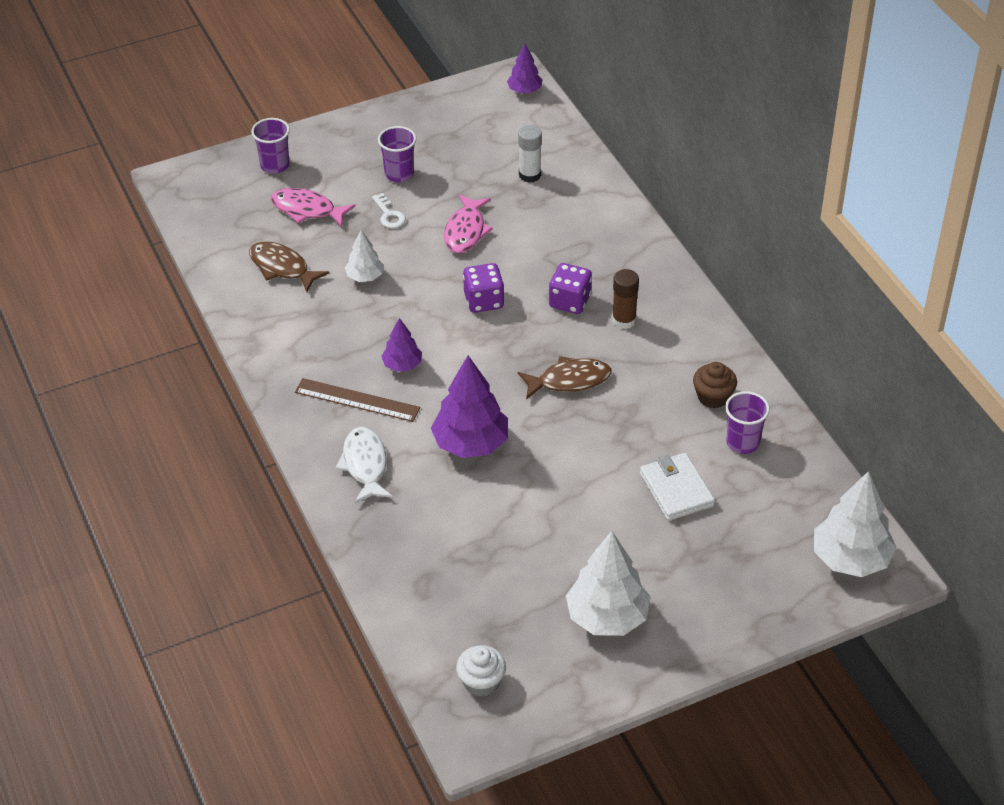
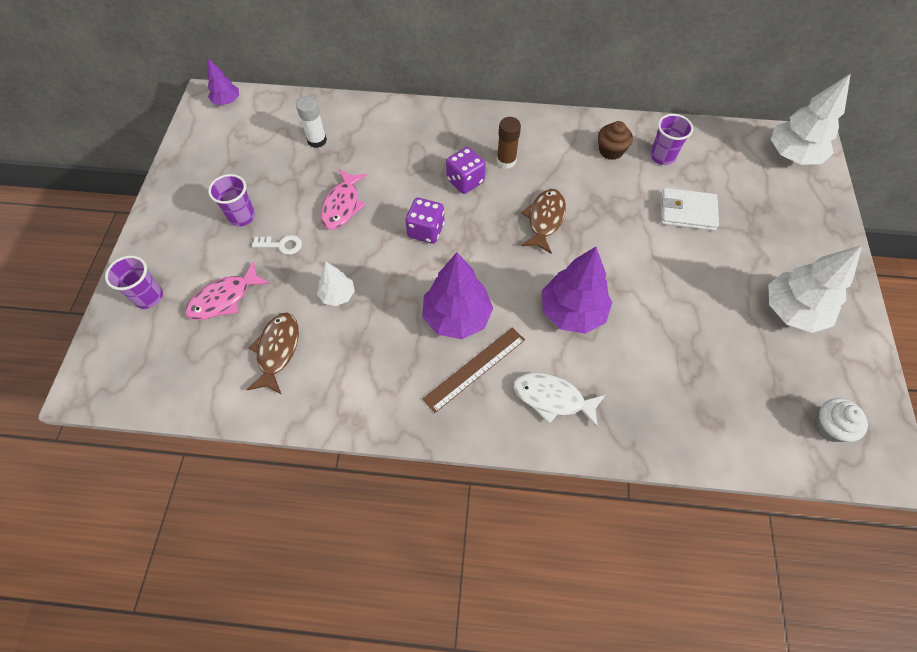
camera: 60 degrees left, 15 degrees up
(282, 267) = (277, 351): brown fish -> brown fish turned 120 degrees clockwise
(402, 365) = (457, 317): purple tree -> purple tree, size x1.83
(466, 231) = (342, 205): pink fish -> pink fish turned 60 degrees clockwise

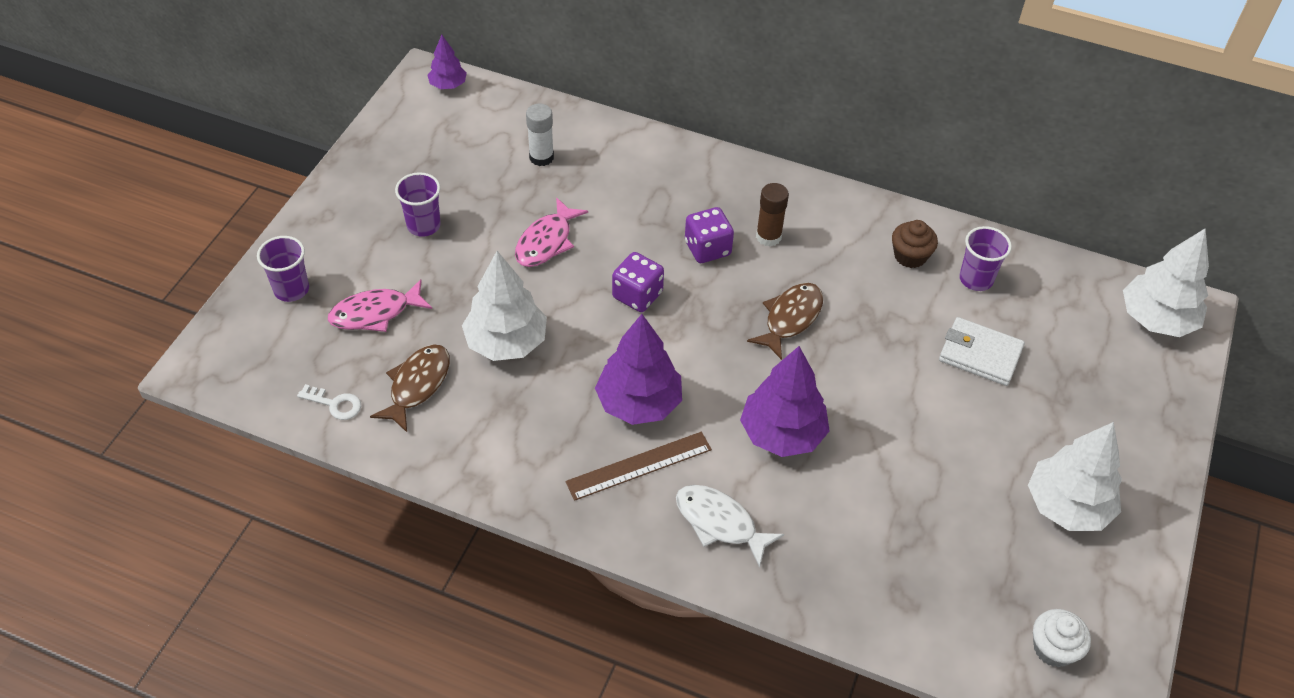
camera: 15 degrees right, 10 degrees down
(281, 245) = (459, 269): white key -> white key (335, 404)
(338, 295) = (506, 342): white tree -> white tree, size x1.83

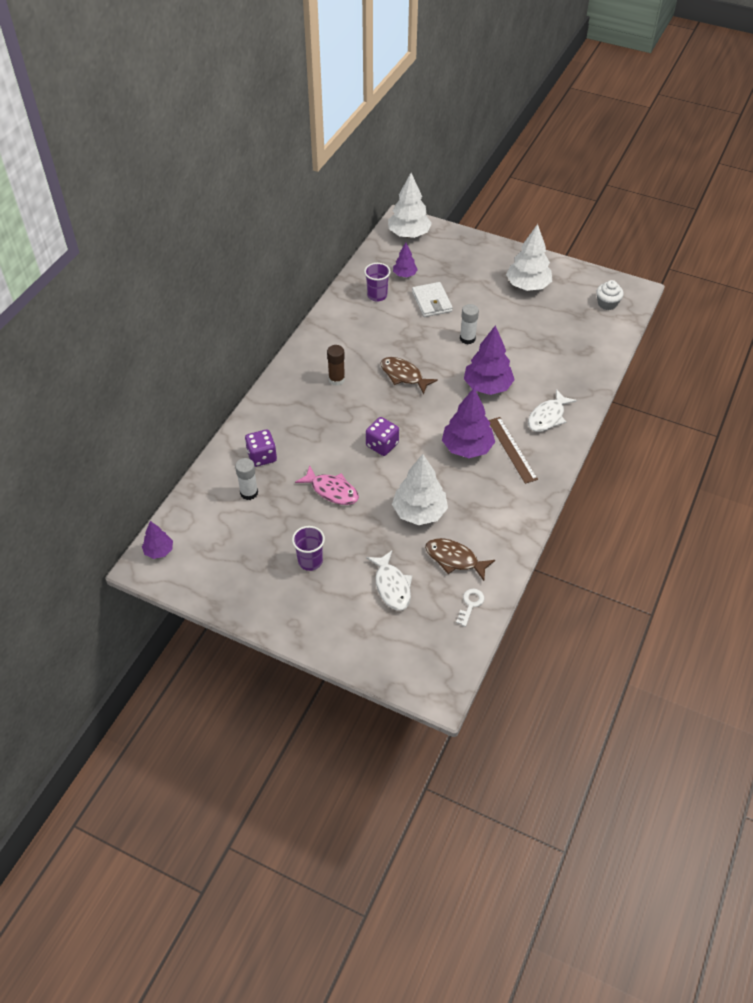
camera: 85 degrees left, 0 degrees up
(291, 289) = (367, 639): purple cup -> none
(375, 313) = (392, 586): pink fish -> white fish
(707, 248) = (344, 409): purple dice -> purple dice (262, 456)
(896, 406) = (467, 338): none -> white glue stick
(910, 256) = (357, 319): brown cupcake -> none
(980, 354) = (431, 302): white wallet -> white wallet turned 45 degrees counterclockwise
(1041, 315) = (405, 275): none -> purple tree

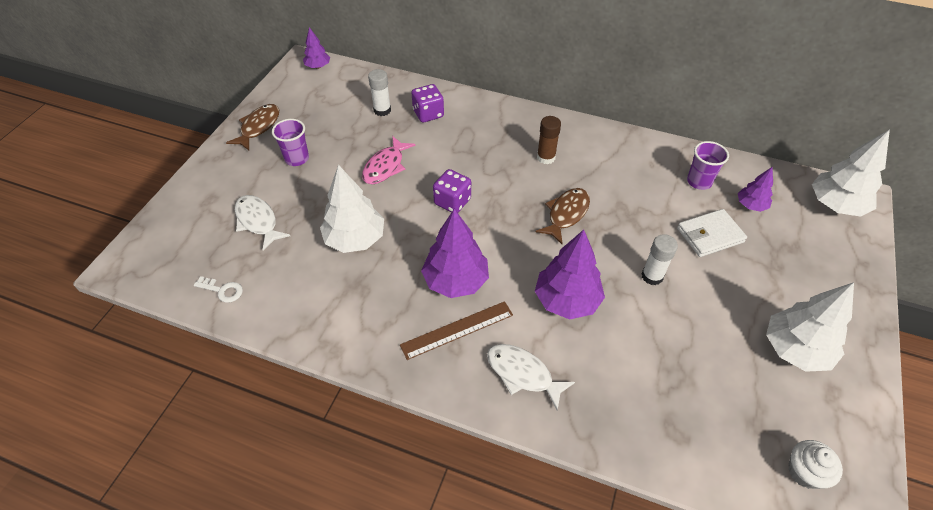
camera: 85 degrees right, 0 degrees up
(392, 586) = (258, 221): white fish -> white fish turned 75 degrees clockwise
(454, 559) = (286, 274): brown fish -> brown fish (258, 127)

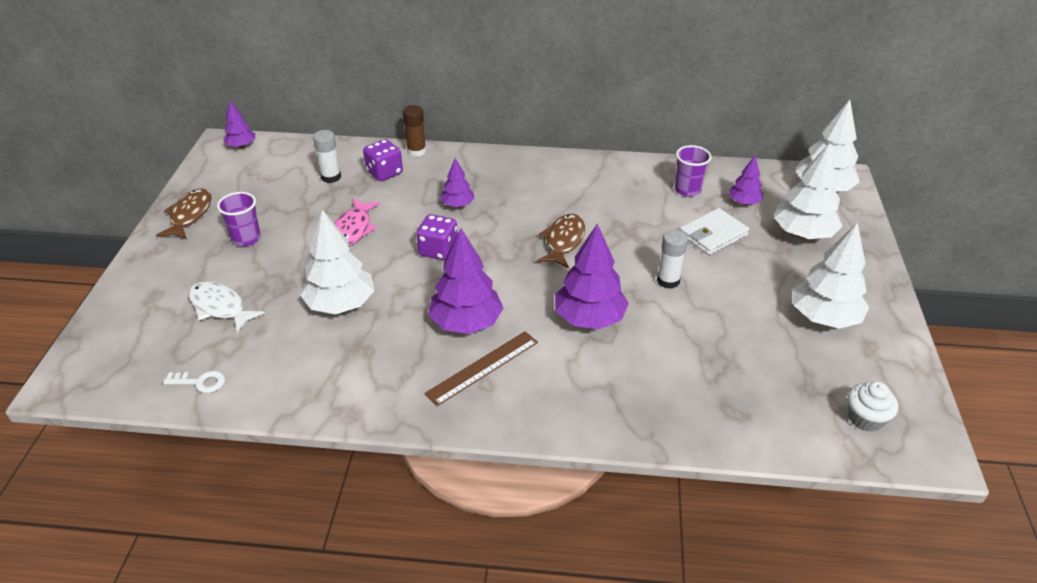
camera: 15 degrees left, 10 degrees down
(482, 158) = (458, 205): none -> purple tree
(523, 374) = (565, 393): white fish -> none
(546, 157) = (525, 193): brown glue stick -> brown glue stick (416, 151)
(800, 252) = (803, 234): none -> white tree

